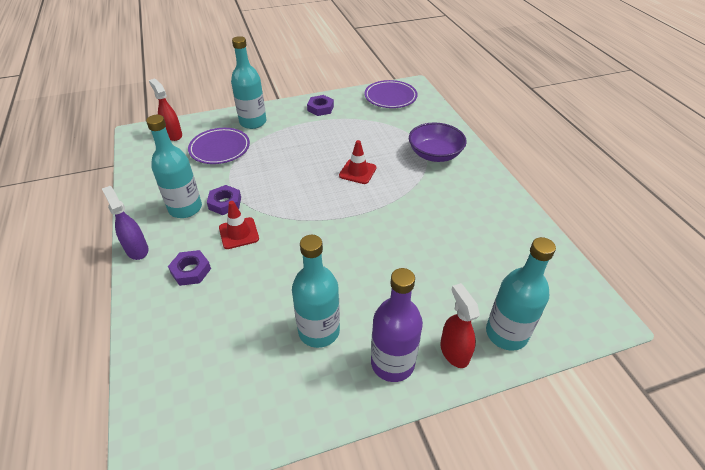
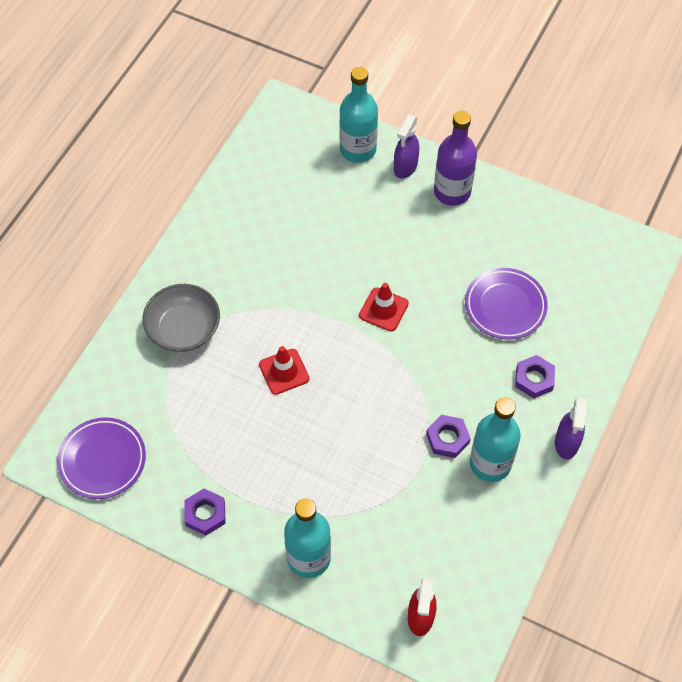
camera: 135 degrees left, 15 degrees up
(220, 149) = (388, 536): purple plate -> purple plate (505, 306)
(239, 233) = (464, 388): red traffic cone -> red traffic cone (383, 309)
(319, 331) = (478, 249): turquoise bottle -> none
(435, 154) = (184, 329): purple bowl -> grey bowl
(454, 351) = (405, 167): red spray bottle -> purple spray bottle

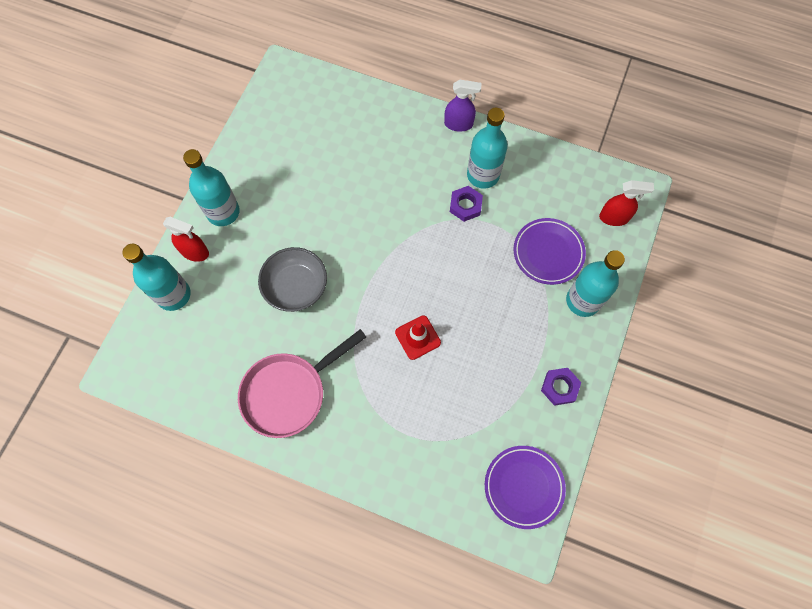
camera: 95 degrees left, 10 degrees up
(184, 329) = (382, 432): grey bowl -> grey bowl (296, 286)
(239, 248) = (289, 393): none -> pink pan
(383, 309) = (349, 260): red traffic cone -> none
(405, 167) = (195, 252): purple spray bottle -> red spray bottle
(452, 192) = (223, 212): purple bottle -> turquoise bottle
(505, 306) = (340, 168): purple plate -> purple plate (548, 253)
(534, 379) = (405, 146): purple nut -> none

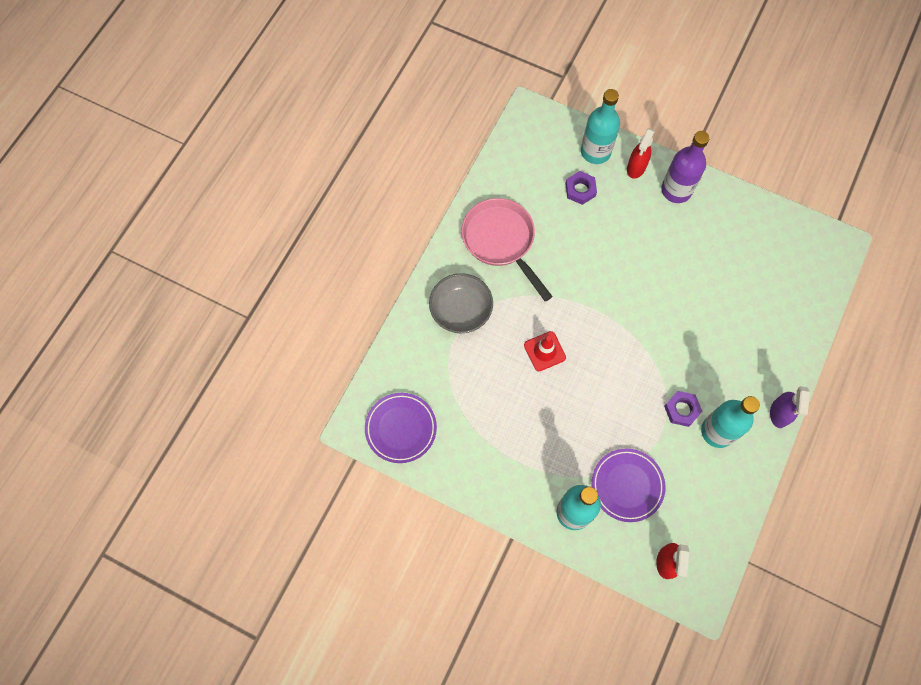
camera: 95 degrees right, 0 degrees up
(223, 212) = (676, 190): turquoise bottle -> purple bottle
(296, 286) = (599, 249): grey bowl -> grey bowl (461, 310)
(559, 387) = (487, 475): purple nut -> purple nut (580, 190)

